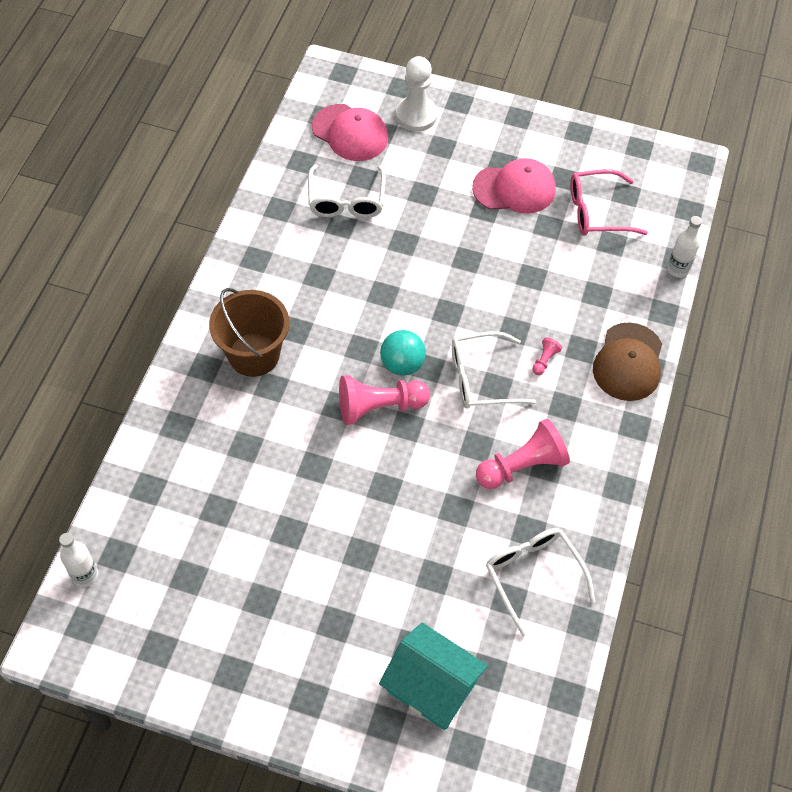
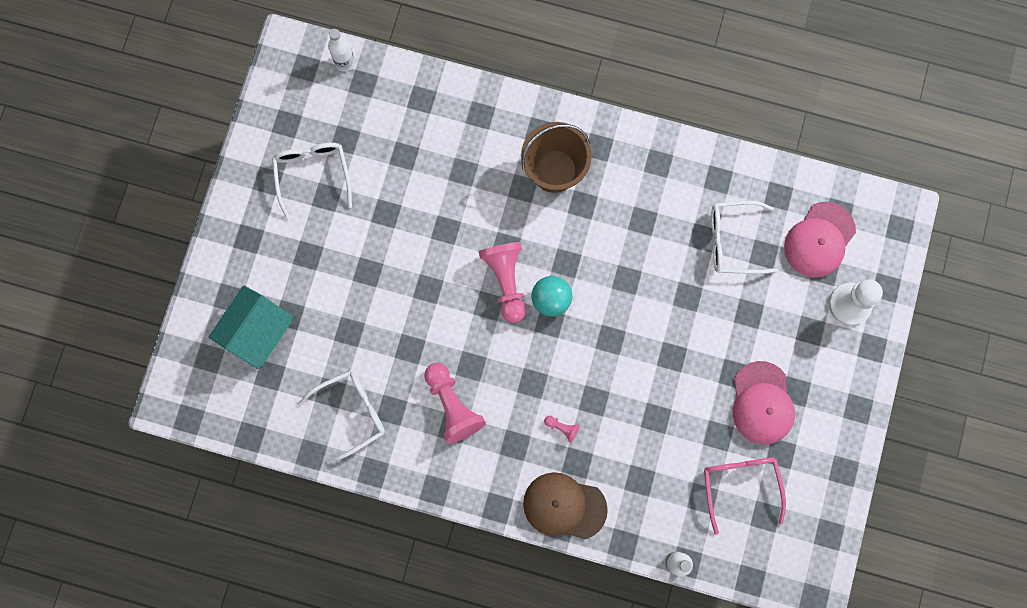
camera: 90 degrees right, 20 degrees up
(480, 378) = (540, 369): white glasses -> white glasses (312, 174)

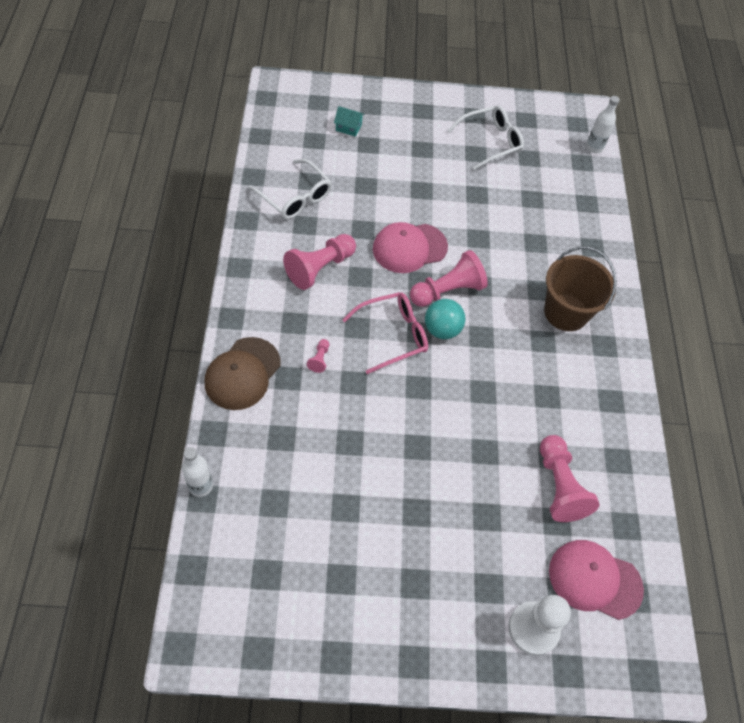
camera: 70 degrees right, 20 degrees down
(257, 331) = (348, 127): turquoise house -> turquoise house, size x0.47
(564, 506) = (242, 373): brown cap -> brown cap turned 150 degrees counterclockwise
(732, 241) = (559, 486): white glasses -> pink pawn
(740, 484) = (297, 540): pink glasses -> pink glasses (393, 335)
(762, 403) = (392, 548): pink cap -> pink cap (409, 248)

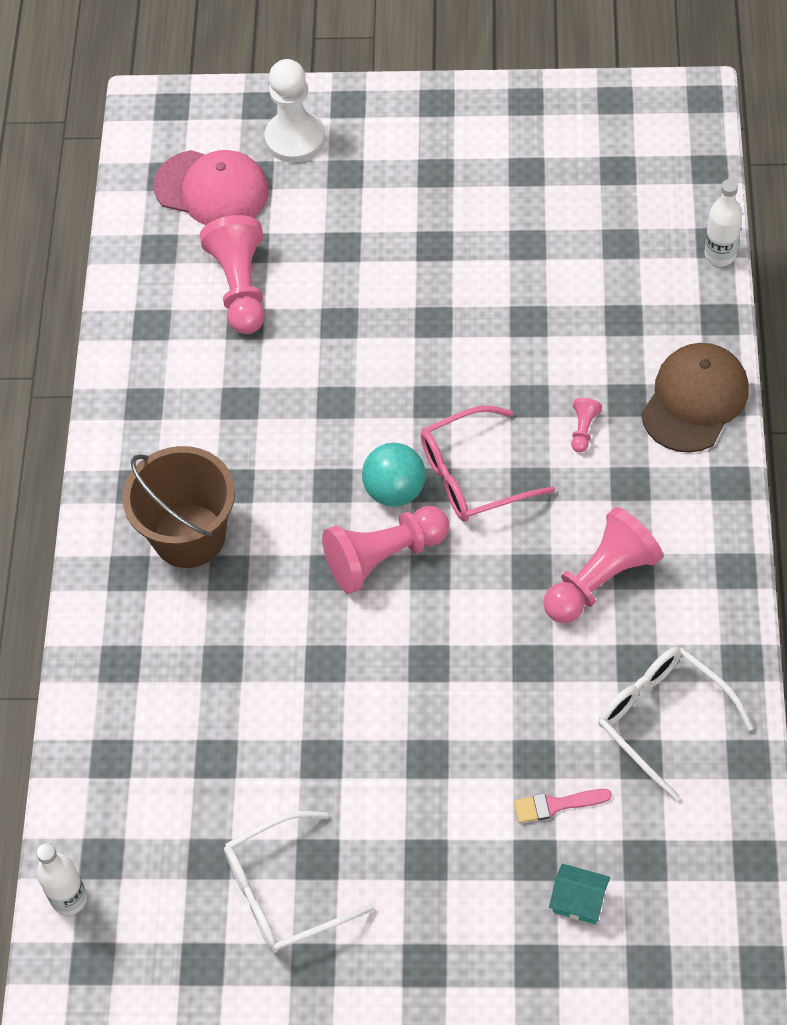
camera: 170 degrees left, 0 degrees up
(356, 165) = (556, 805): none -> pink brush
(409, 248) = (449, 632): pink cap -> none

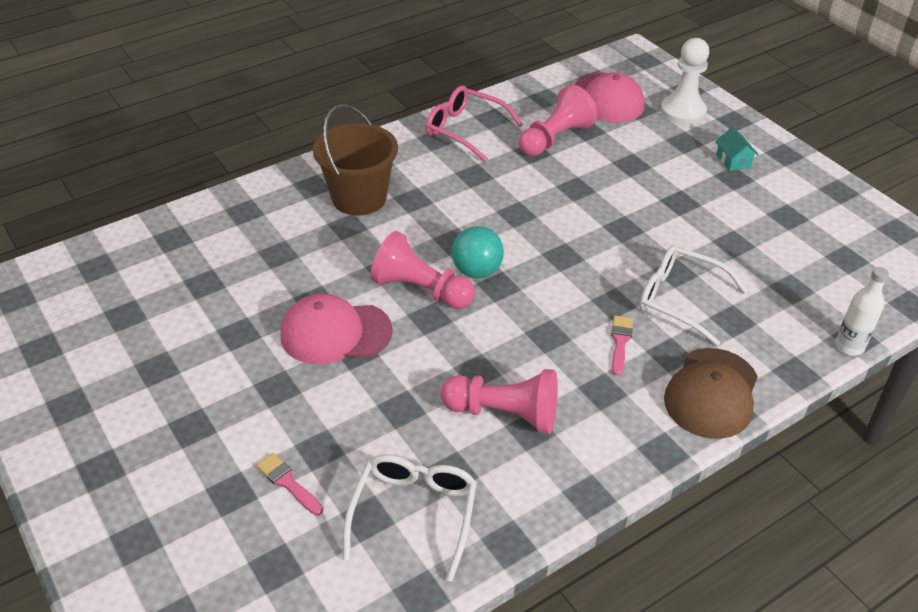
camera: 50 degrees right, 15 degrees down
(69, 898) = (58, 266): white bottle -> none
(283, 893) = (119, 363): white glasses -> white glasses (678, 299)
(388, 668) = (335, 333): none -> pink cap
(472, 476) = (524, 302): pink glasses -> pink glasses (464, 130)
(579, 901) = (210, 540): turquoise house -> turquoise house (733, 161)
(583, 429) = (620, 342): pink pawn -> pink brush
(694, 400) = (711, 393): brown cap -> brown cap turned 120 degrees clockwise

